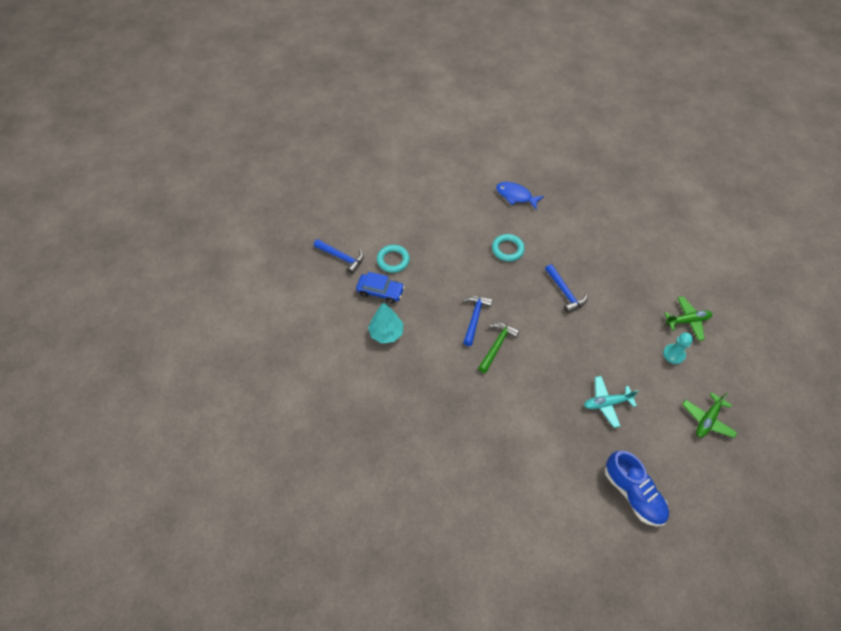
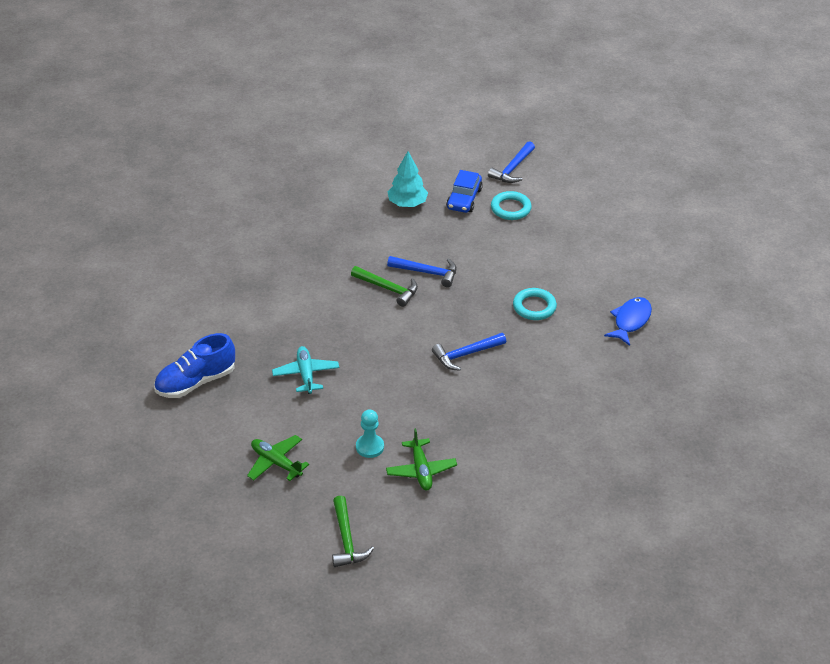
camera: 90 degrees right, 15 degrees down
(766, 366) = (347, 540): none -> green hammer

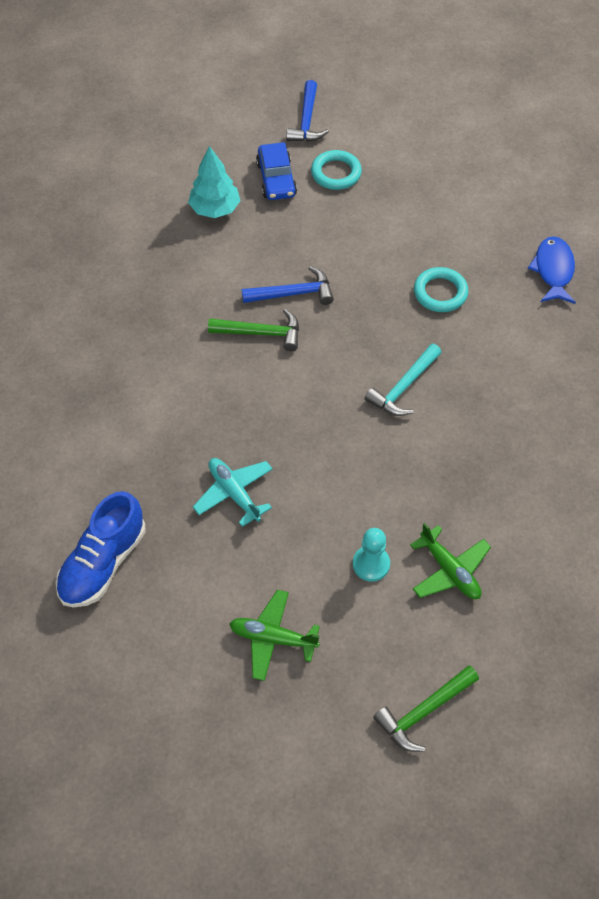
camera: 25 degrees left, 15 degrees up
(347, 540) = (423, 712): green hammer -> green hammer turned 90 degrees clockwise
(466, 354) = (403, 387): blue hammer -> turquoise hammer

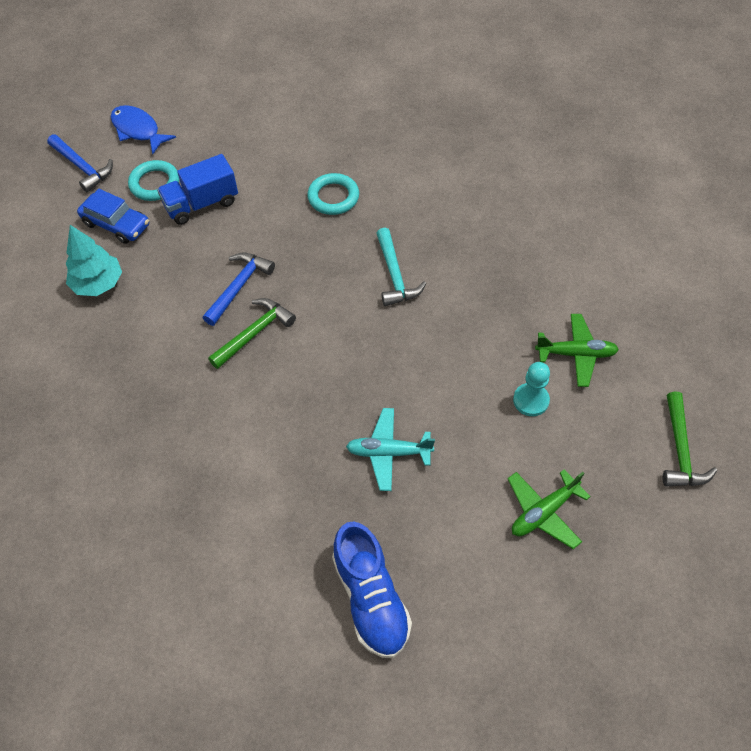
camera: 50 degrees left, 0 degrees up
(346, 215) = (201, 204): none -> blue truck
(553, 270) = (380, 123): blue fish -> blue fish (138, 130)

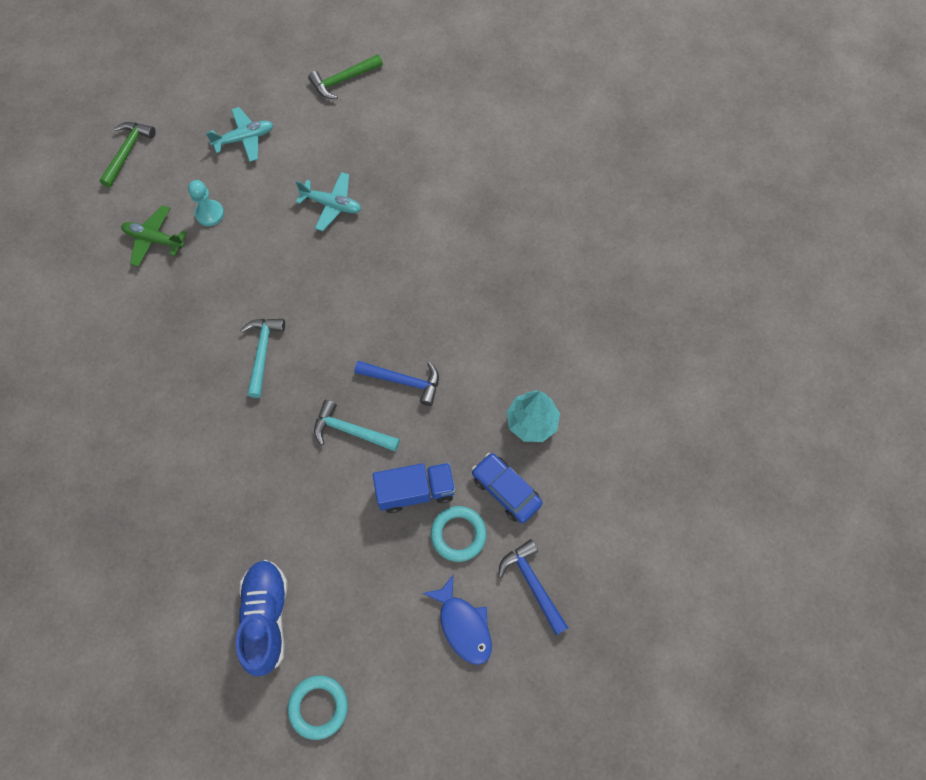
camera: 165 degrees left, 10 degrees up
(239, 286) = (404, 381): blue hammer -> blue hammer turned 120 degrees counterclockwise
(254, 333) = (402, 331): green hammer -> green hammer (343, 80)
(278, 233) = (351, 431): none -> turquoise hammer
(333, 197) = (283, 459): turquoise ring -> turquoise ring (318, 707)
(371, 598) = (381, 119): blue shoe -> blue shoe (266, 617)
(543, 512) = (245, 139): green plane -> turquoise plane

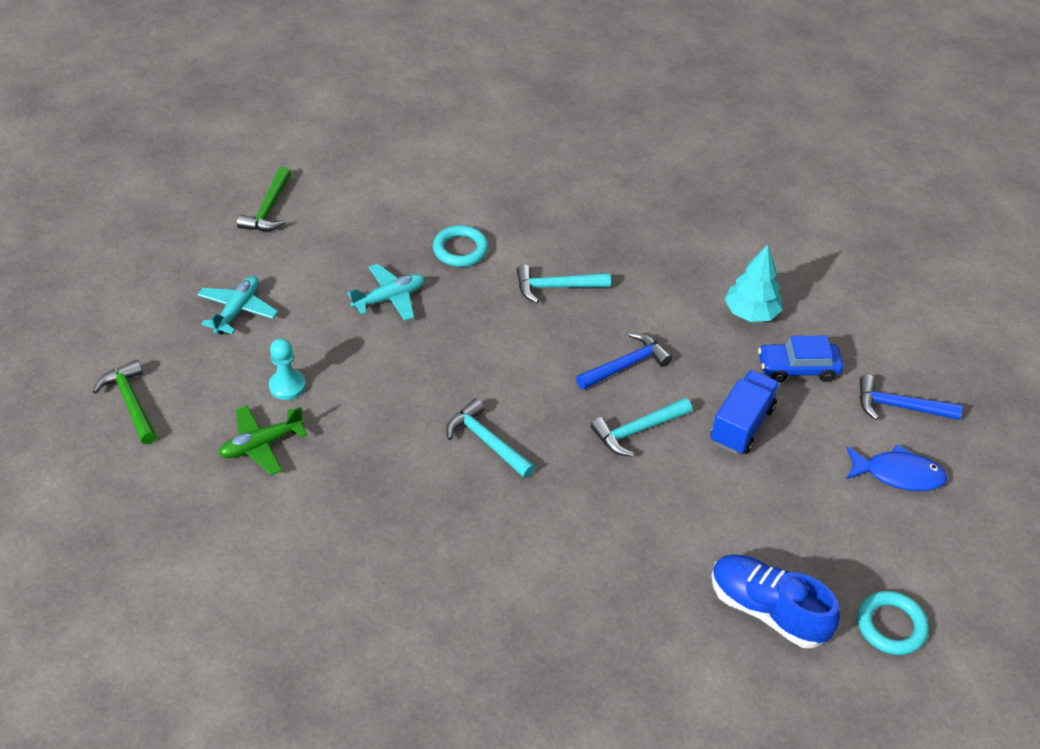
camera: 50 degrees left, 20 degrees down
(435, 287) = (556, 287): none -> turquoise hammer
(458, 534) = (810, 424): turquoise ring -> turquoise ring (460, 250)

